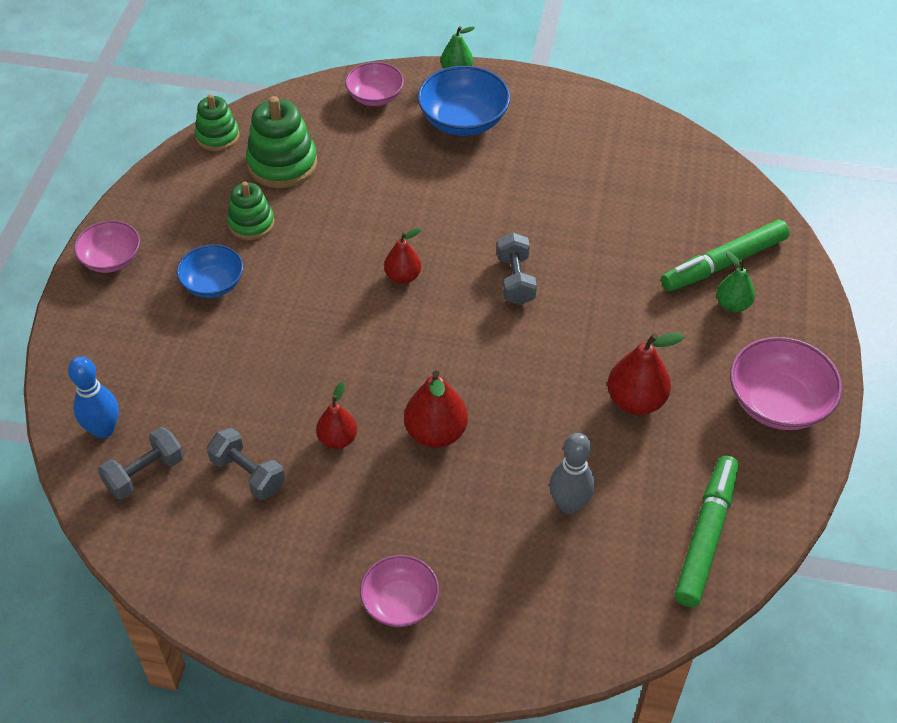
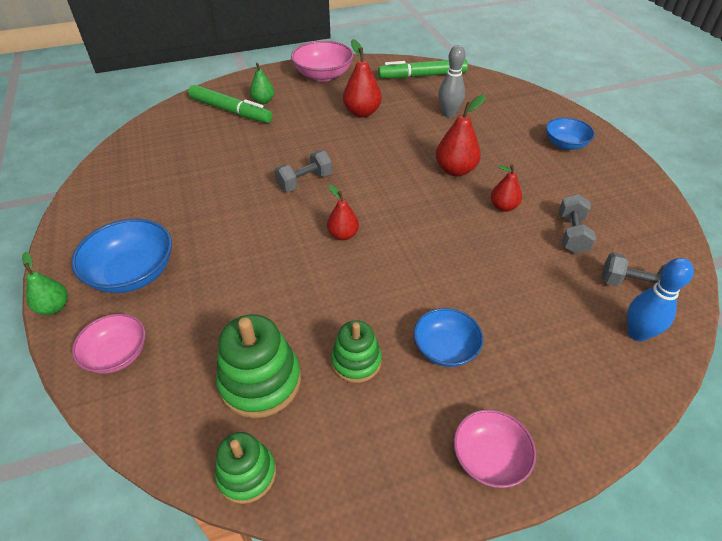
camera: 120 degrees left, 5 degrees down
(400, 602) = (565, 144): pink bowl -> blue bowl

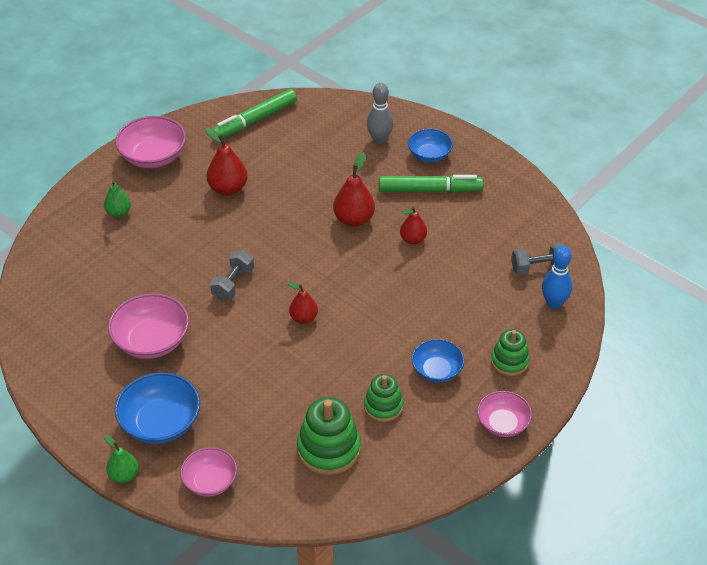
camera: 30 degrees left, 0 degrees up
(196, 200) = (151, 341): none -> pink bowl
(230, 111) = (95, 237): green marker -> green marker (429, 190)
(246, 474) = (365, 502): green stacking toy -> green stacking toy (509, 361)
(448, 114) = (310, 159): grey bowling pin -> grey bowling pin (379, 140)
(572, 234) = (476, 243): grey dumbbell -> none

